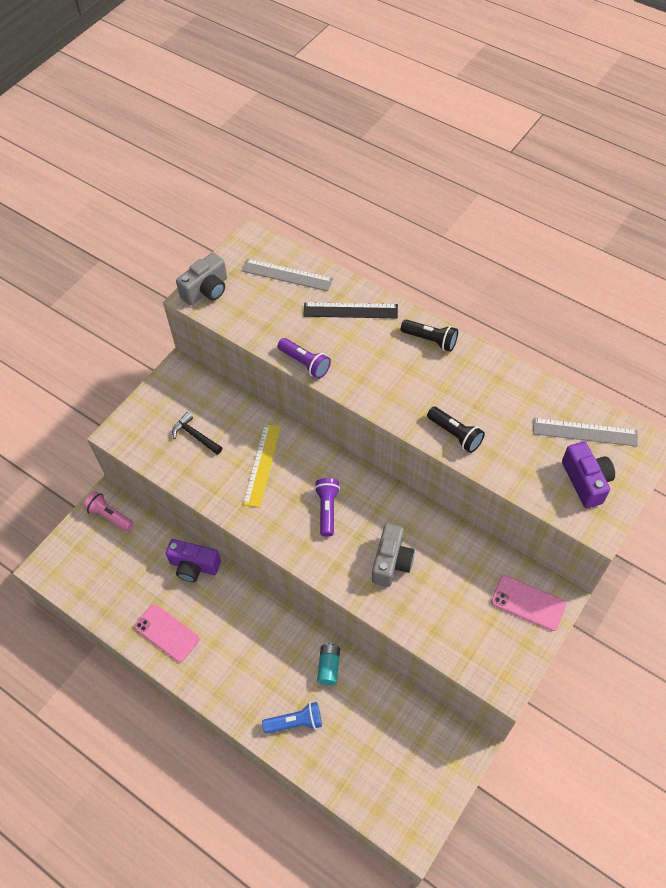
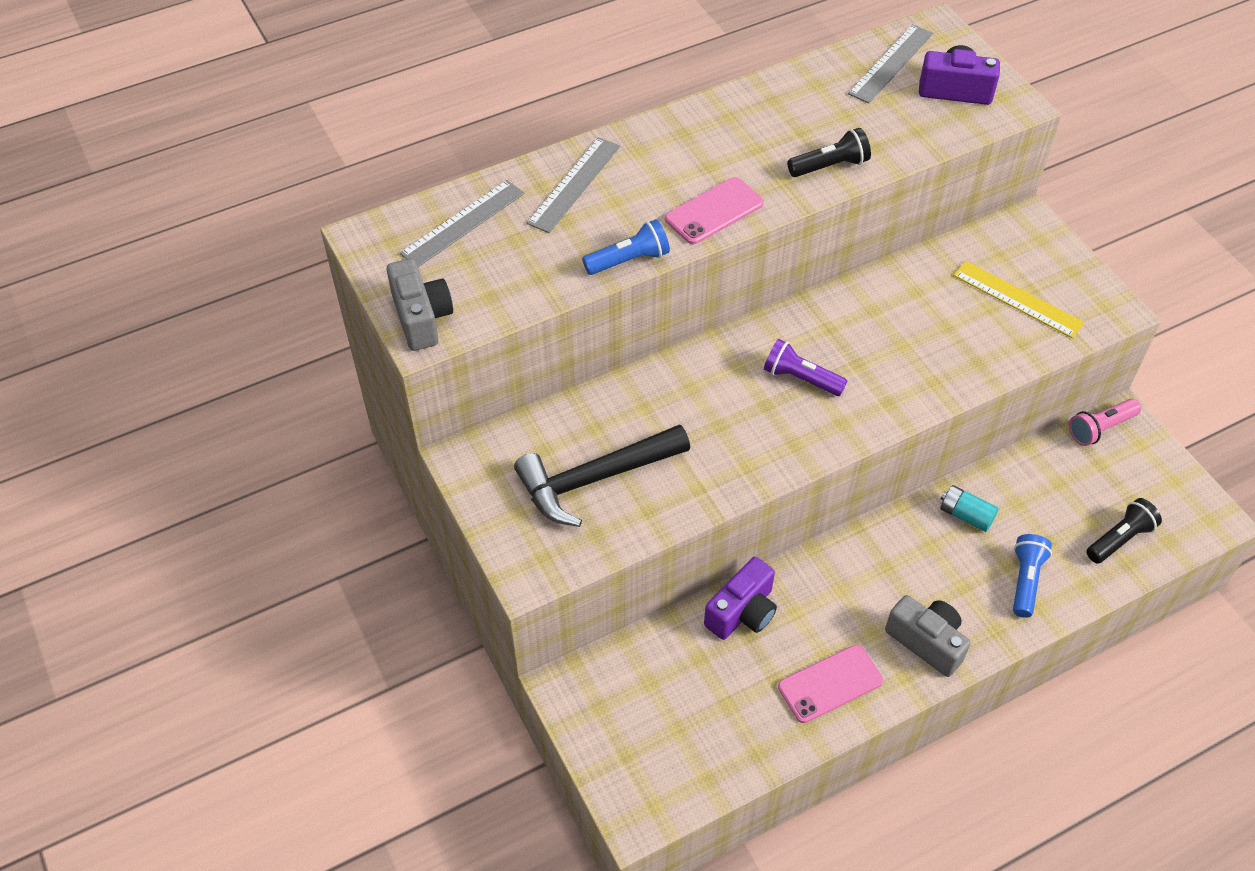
camera: 65 degrees left, 5 degrees down
(109, 516) = (597, 693): pink flashlight -> pink flashlight (1100, 428)
(195, 436) = (594, 479): black hammer -> black hammer, size x1.89
(262, 465) = (691, 421): yellow ruler -> yellow ruler (1017, 299)
(305, 363) = (629, 260): purple flashlight -> blue flashlight
(350, 310) = (574, 184): black ruler -> grey ruler
(391, 562) = (910, 345): grey camera -> grey camera (926, 642)
(430, 340) = (676, 131): black flashlight -> black flashlight (1119, 539)
(528, 603) = (1024, 248): pink phone -> pink phone (714, 211)

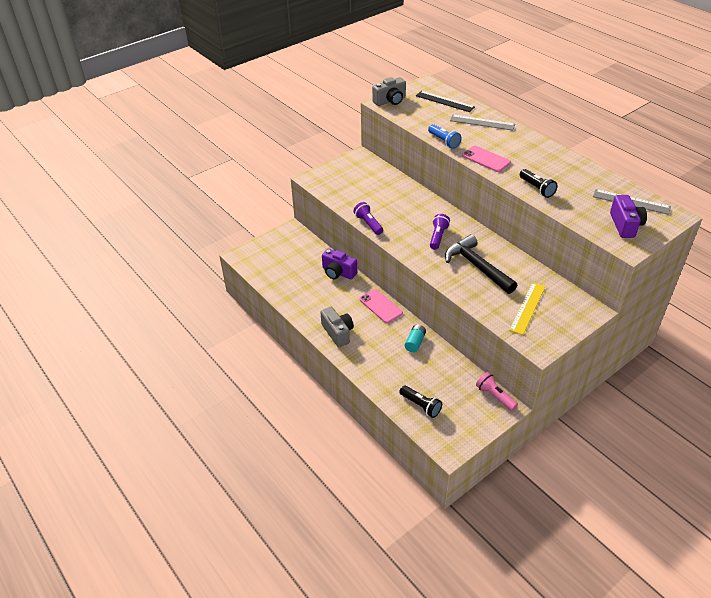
camera: 80 degrees right, 10 degrees down
(463, 223) = (444, 101): grey ruler -> black ruler
(594, 479) = (360, 187): black hammer -> black hammer (477, 266)
(733, 487) = (368, 224): none -> purple flashlight
(830, 684) = (309, 303): pink phone -> pink phone (380, 306)
(926, 642) = (338, 333): grey camera -> grey camera turned 60 degrees counterclockwise
(1025, 580) = (382, 367): blue flashlight -> none

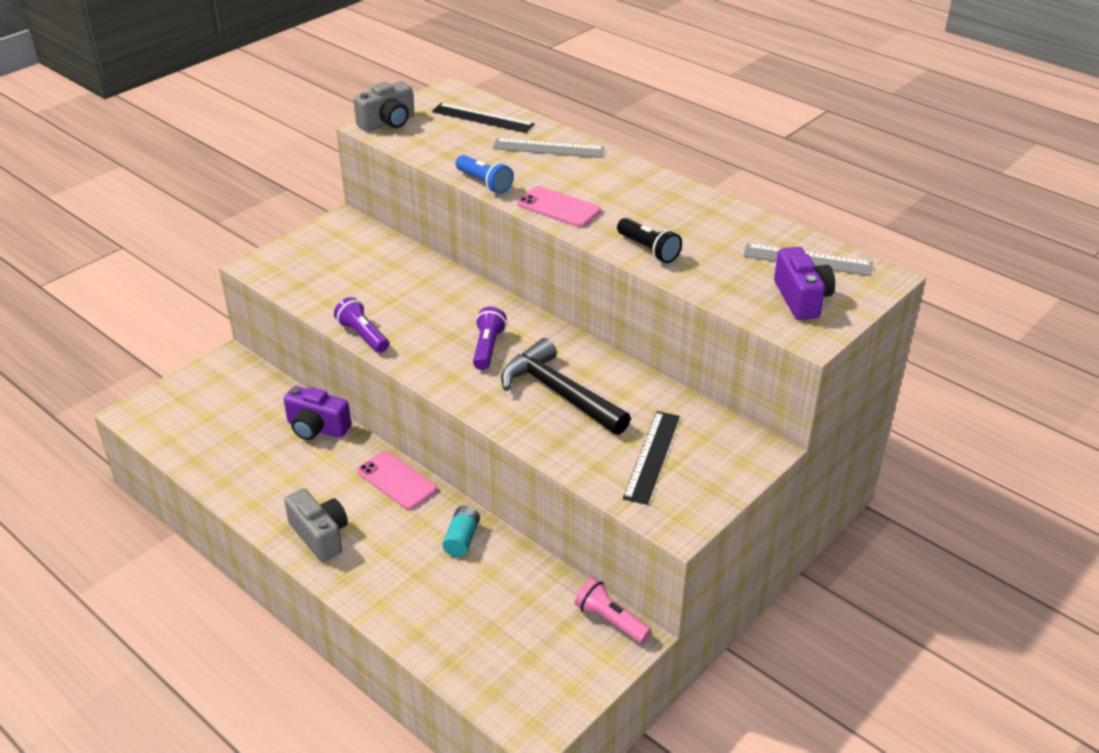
camera: 10 degrees left, 5 degrees down
(421, 405) = (478, 652): black flashlight -> none
(527, 308) = (652, 456): yellow ruler -> black ruler

